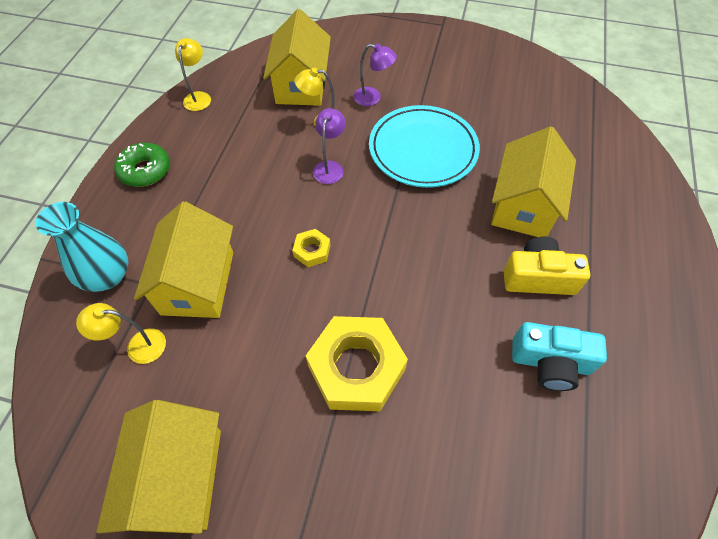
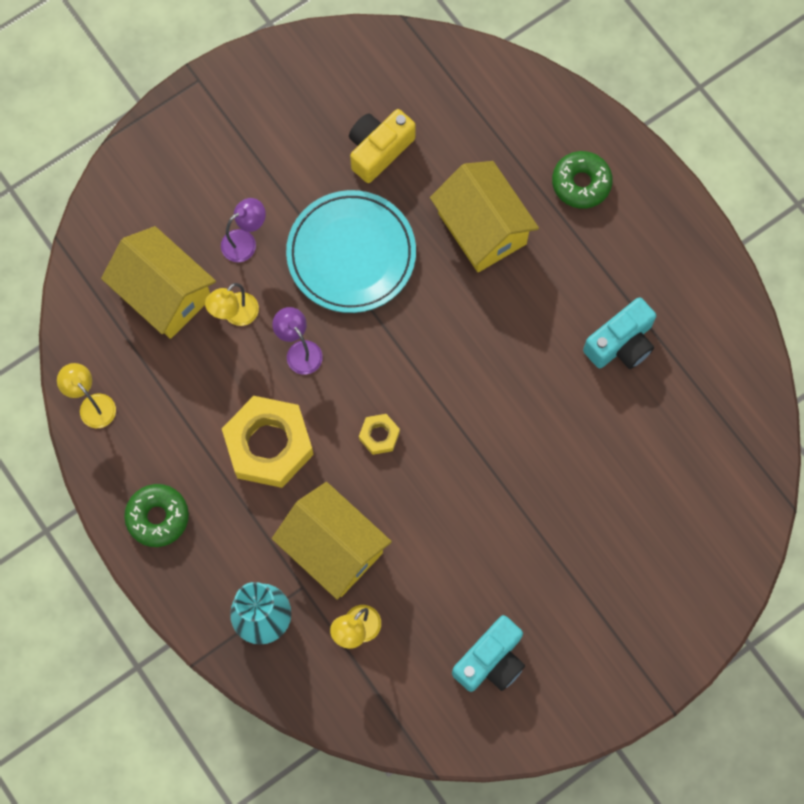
camera: 50 degrees left, 15 degrees up
(178, 477) = (491, 660): yellow house -> turquoise camera
(356, 368) = (511, 481): yellow nut -> yellow nut (268, 445)
(538, 277) = (553, 284): yellow camera -> yellow camera (378, 150)
(627, 240) = (581, 183): none -> green donut

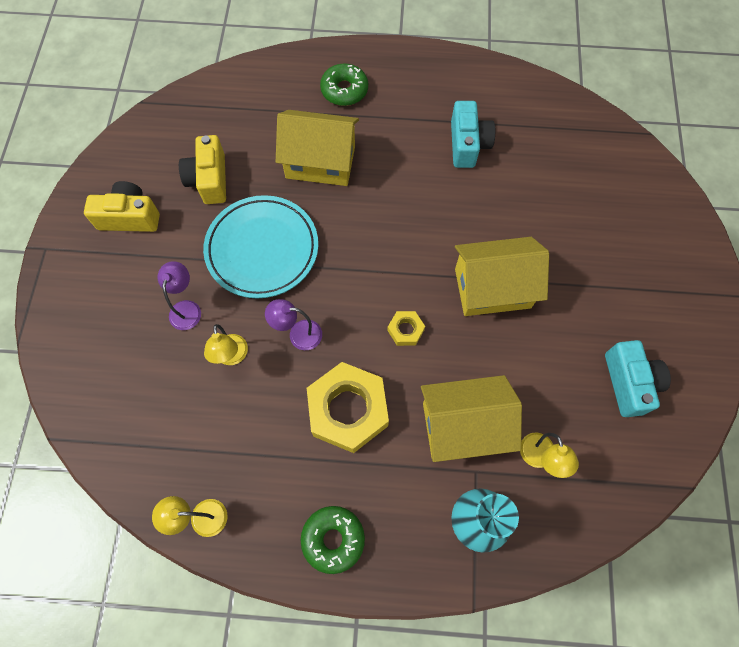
camera: 50 degrees left, 5 degrees down
(164, 294) = (169, 393): yellow house -> yellow house (492, 288)
(285, 119) = (130, 217): none -> yellow camera

